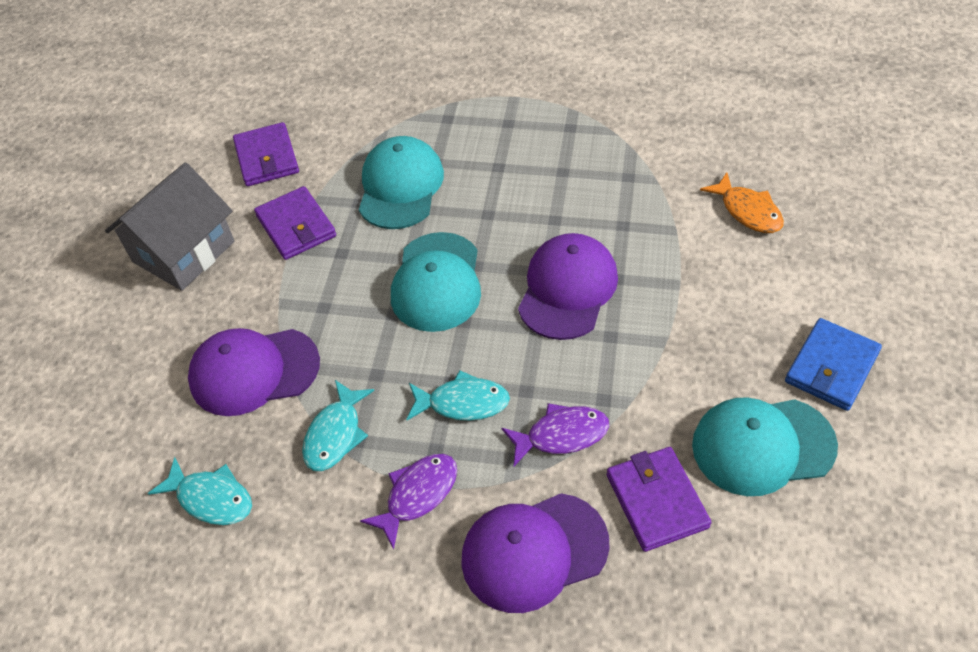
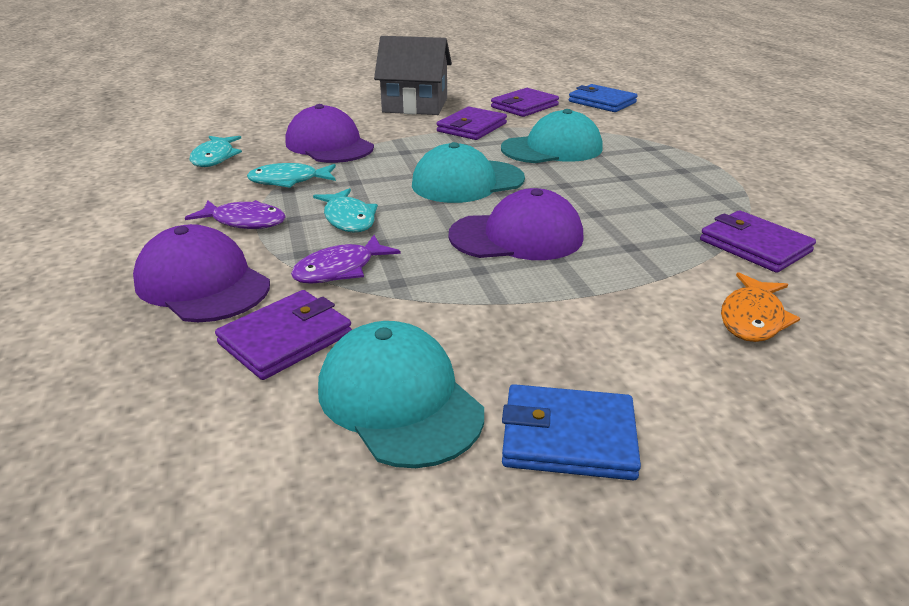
camera: 60 degrees right, 20 degrees down
(305, 93) = (602, 102): none -> blue wallet
(561, 435) = (340, 269): purple fish -> purple fish turned 90 degrees clockwise
(658, 155) = (754, 246): none -> purple wallet

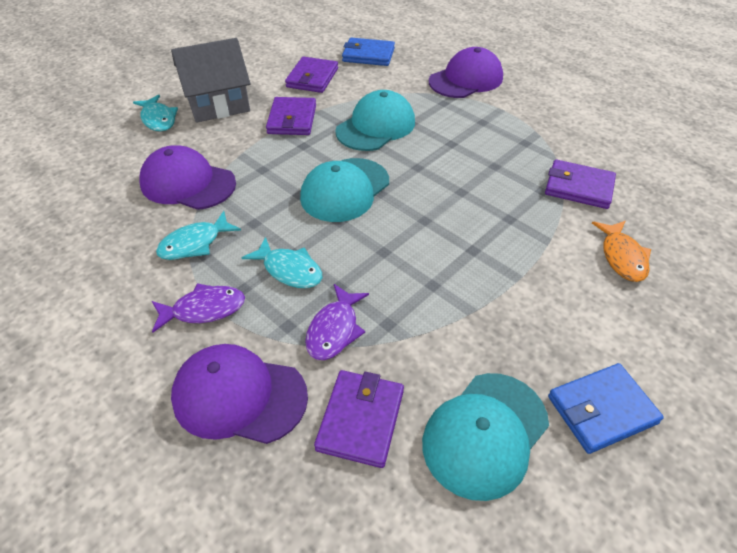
camera: 30 degrees left, 15 degrees up
(215, 157) = (92, 238): turquoise fish -> turquoise fish (158, 119)
(399, 399) = (485, 434): turquoise cap -> turquoise cap turned 75 degrees counterclockwise
(517, 236) = (429, 238): purple cap -> purple cap (466, 79)

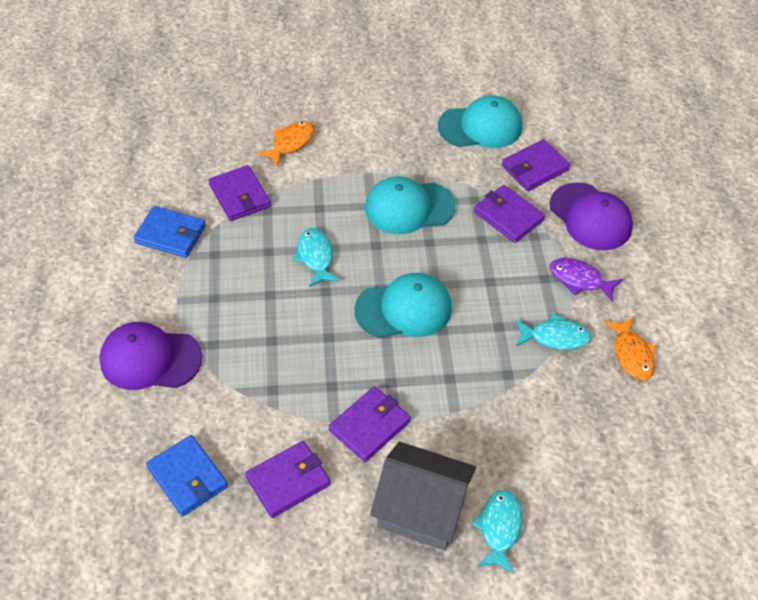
camera: 140 degrees left, 5 degrees up
(108, 271) = (631, 354): none -> orange fish
(188, 183) = (524, 406): purple cap -> none
(289, 270) = (503, 271): turquoise fish -> turquoise fish (315, 257)
(334, 330) = (508, 216): purple fish -> purple wallet
(376, 126) = (306, 359): turquoise cap -> turquoise cap (409, 207)
(601, 410) = (414, 100): blue wallet -> blue wallet (170, 234)

